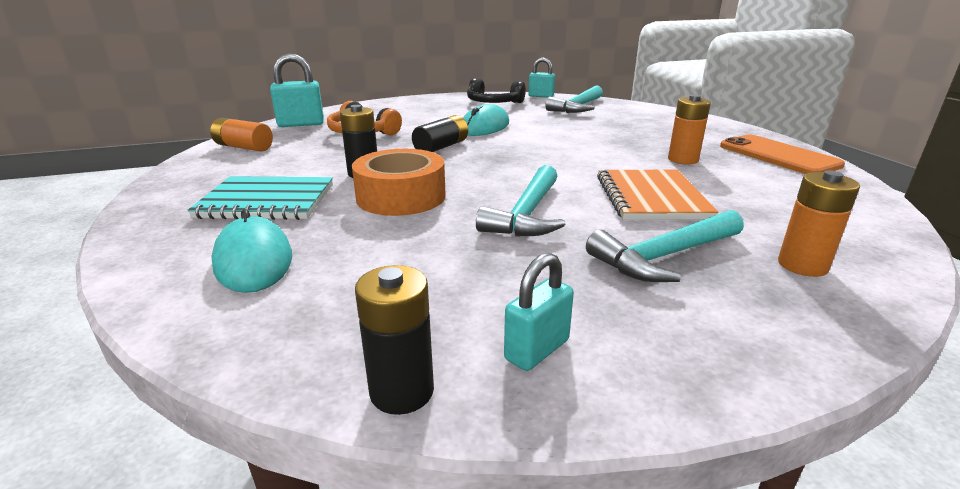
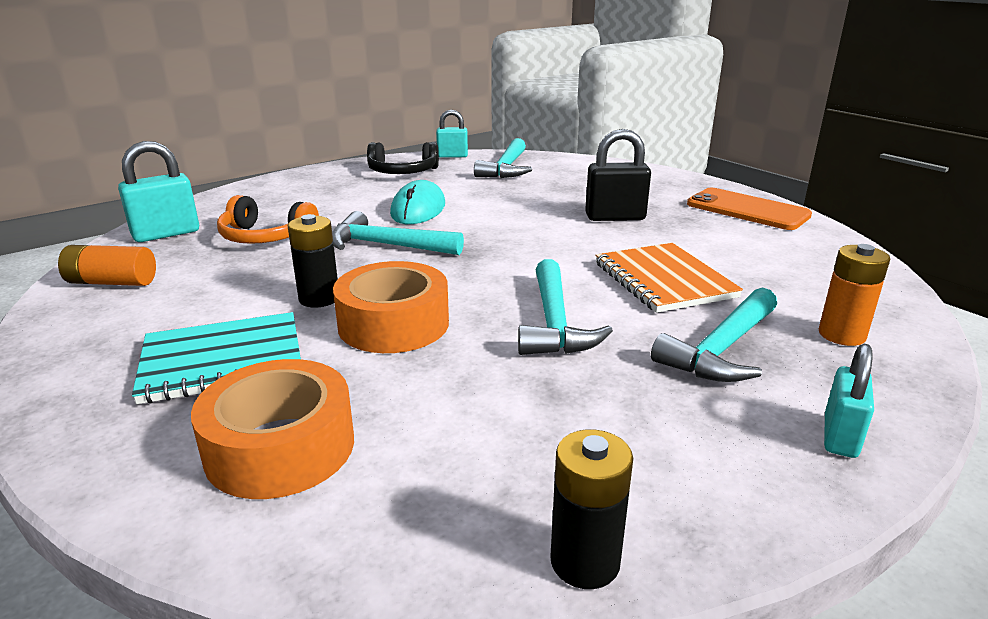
camera: 20 degrees left, 0 degrees up
(253, 260) = (280, 447): turquoise mouse -> orange tape
(441, 147) = (387, 245): black battery -> turquoise hammer
(537, 350) = (678, 481): turquoise padlock -> turquoise padlock (840, 436)
(643, 148) = (615, 217): none -> black padlock
(683, 160) = (663, 227): orange battery -> none

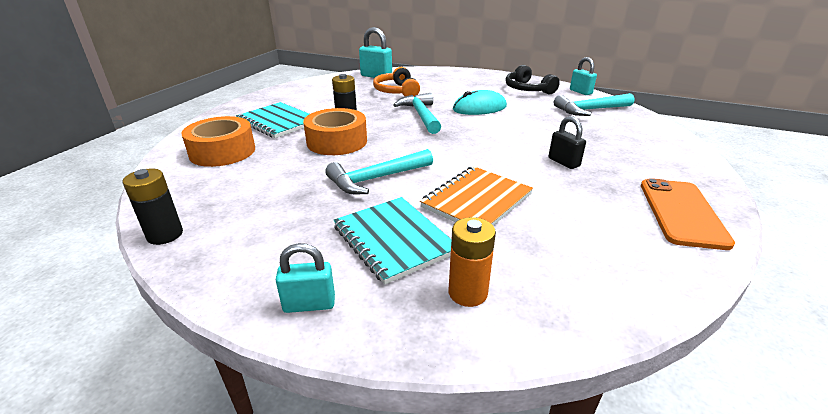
camera: 60 degrees right, 5 degrees up
(112, 282) = (323, 85): orange battery -> none
(615, 217) = (563, 162): black padlock -> black padlock, size x0.67
(721, 349) = (393, 240): turquoise hammer -> turquoise notebook

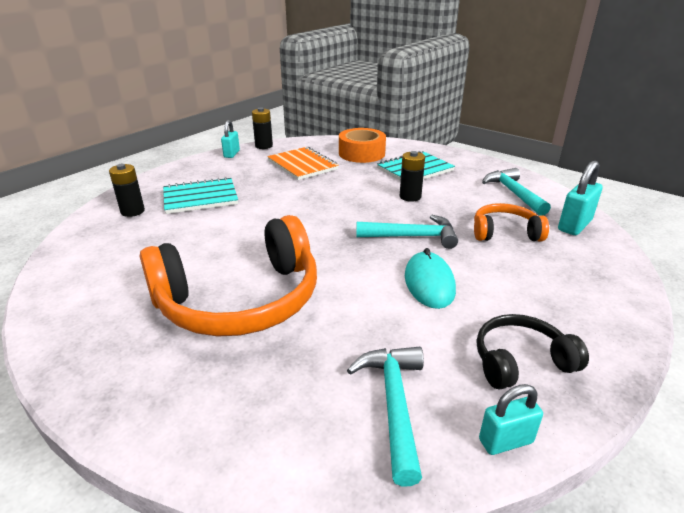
camera: 105 degrees right, 0 degrees up
(309, 304) = (173, 174): turquoise padlock -> turquoise padlock (231, 154)
(337, 141) = (360, 190): orange tape -> none
(376, 179) = (281, 200): turquoise hammer -> turquoise hammer (513, 193)
(467, 293) = (132, 211): orange battery -> black battery
(476, 201) = (216, 233): orange notebook -> orange notebook (302, 165)
(563, 162) = (240, 300): black padlock -> orange headphones
(681, 213) = (92, 337): orange phone -> none

